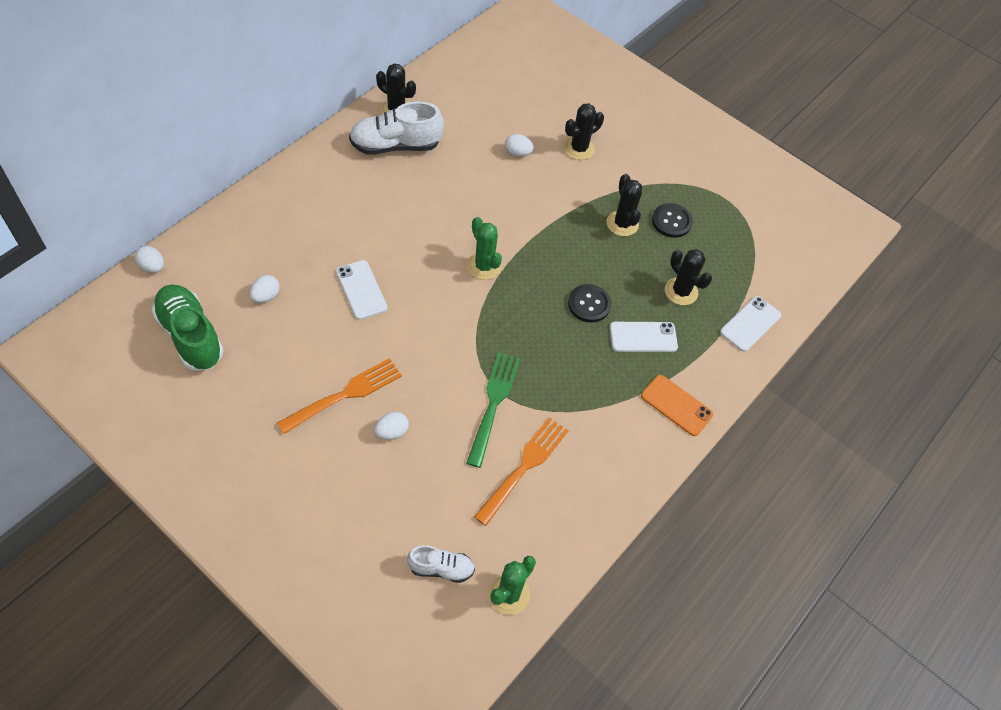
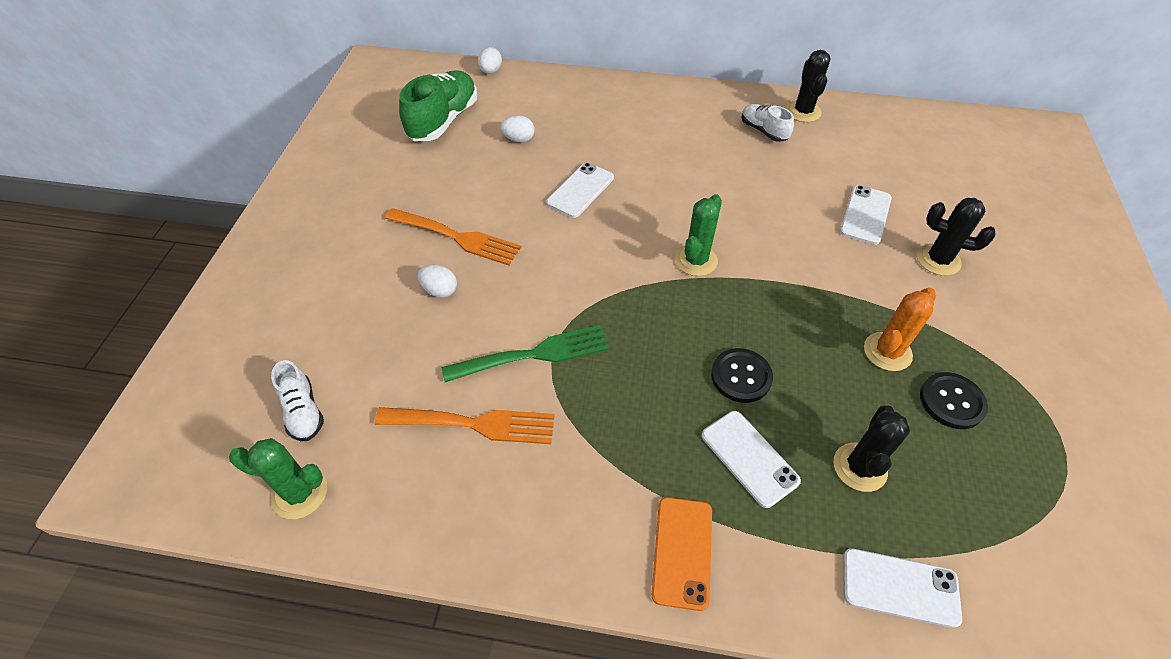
camera: 65 degrees right, 5 degrees down
(395, 145) = (763, 131): white shoe -> white shoe, size x0.56
(517, 153) = (865, 215): white egg -> white phone
(622, 223) = (887, 352): black cactus -> orange cactus

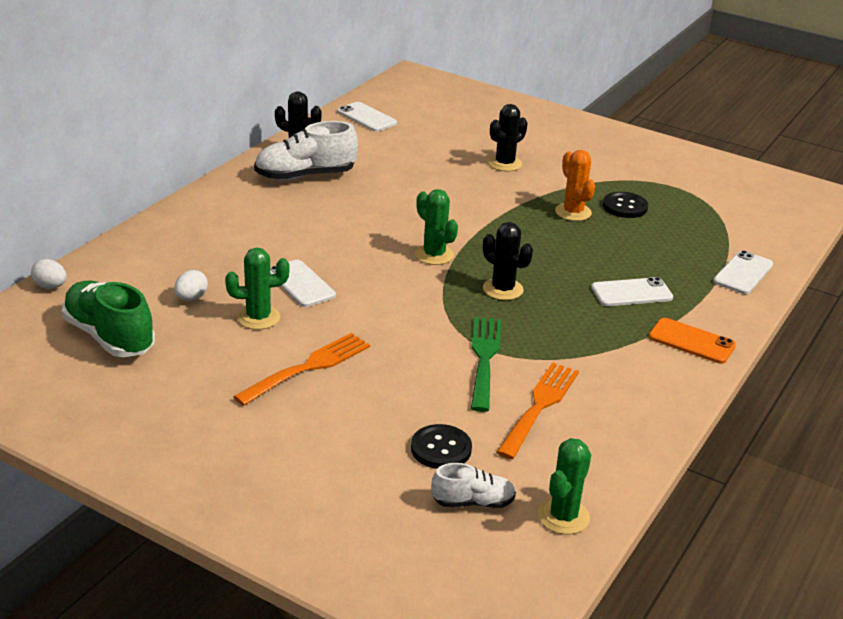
camera: 70 degrees left, 20 degrees down
(440, 290) = (373, 392): white egg -> none
(513, 184) = (258, 318): none -> green cactus
(741, 376) = (561, 273): black button -> black button (441, 449)
(763, 131) = (305, 176): white shoe -> white shoe, size x1.78
(860, 467) = (657, 256): black cactus -> black cactus (503, 289)
(865, 215) = (440, 171): white phone -> white phone (366, 117)

